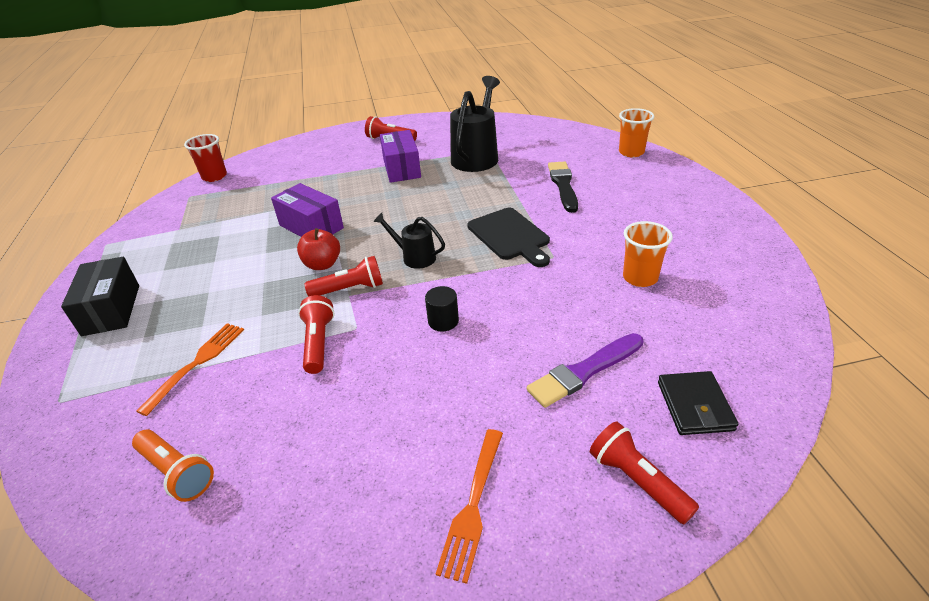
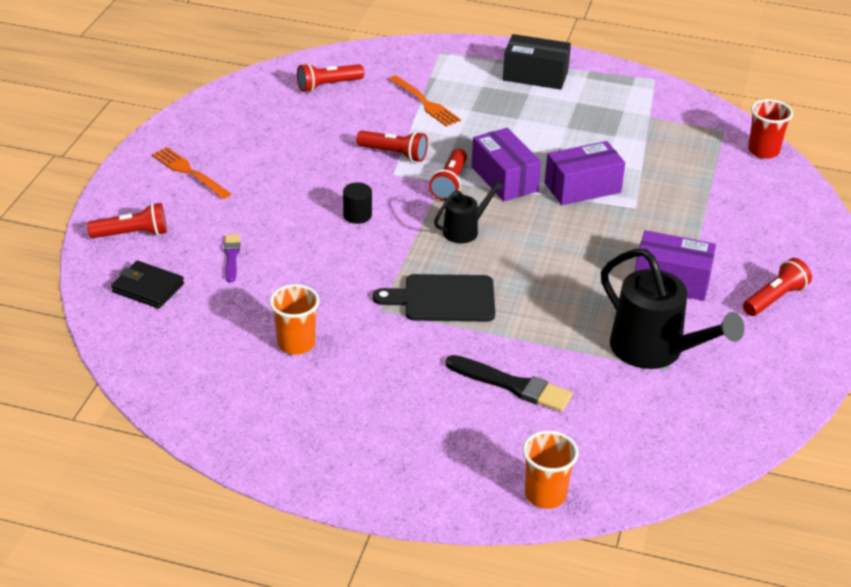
camera: 115 degrees right, 0 degrees up
(177, 472) = (328, 85): orange flashlight -> red flashlight
(322, 264) = (504, 179): red apple -> purple box
(584, 371) = (231, 257): purple brush -> purple brush, size x0.60

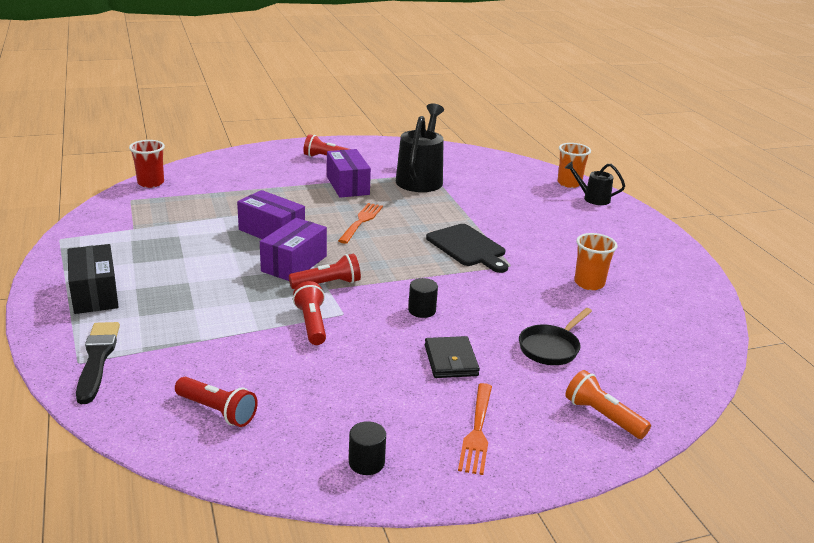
camera: 125 degrees left, 10 degrees down
(132, 234) = (602, 416): red flashlight -> orange flashlight
(148, 288) = (642, 371): black wallet -> black wallet (451, 360)
(215, 119) = (366, 463): none -> black cylinder
(231, 257) = (551, 348): purple brush -> black pan
(424, 103) = (201, 337): orange fork -> orange fork (361, 222)
(465, 230) = (382, 261): black watering can -> black watering can (592, 198)
(512, 385) = (509, 208): black brush -> black brush (97, 359)

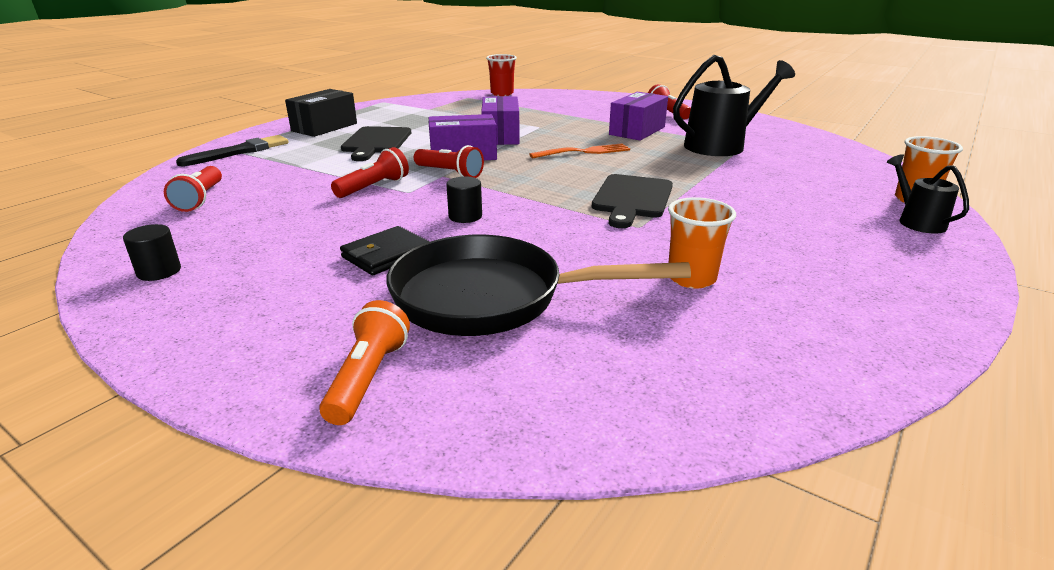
camera: 55 degrees right, 0 degrees up
(193, 285) = (376, 142): none -> black cutting board
(477, 430) = (260, 306): orange fork -> none
(551, 348) = (491, 298): black pan -> black pan, size x1.88

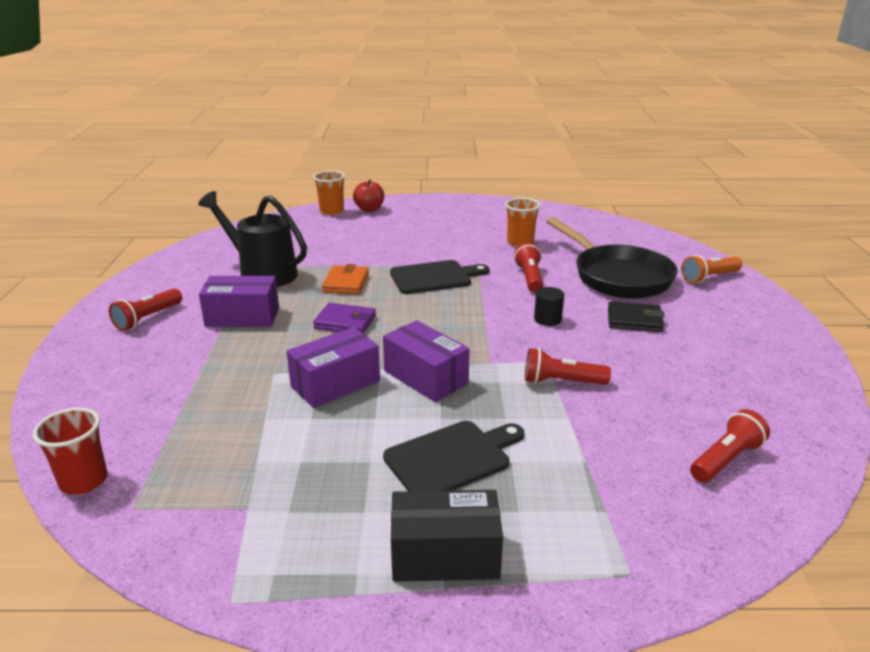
camera: 125 degrees left, 0 degrees up
(159, 271) = (789, 383): black cylinder -> none
(239, 152) = (622, 554): black brush -> none
(450, 173) = (481, 362): red flashlight -> red flashlight (529, 278)
(583, 152) = (345, 322): orange fork -> purple wallet
(663, 165) = (346, 283): none -> orange wallet
(916, 221) = (369, 209): black watering can -> red apple

